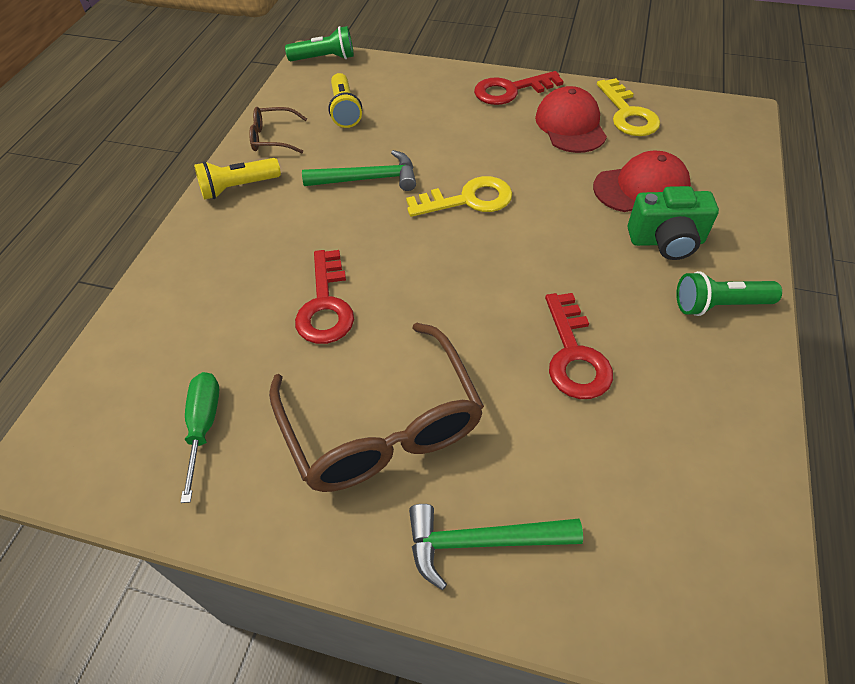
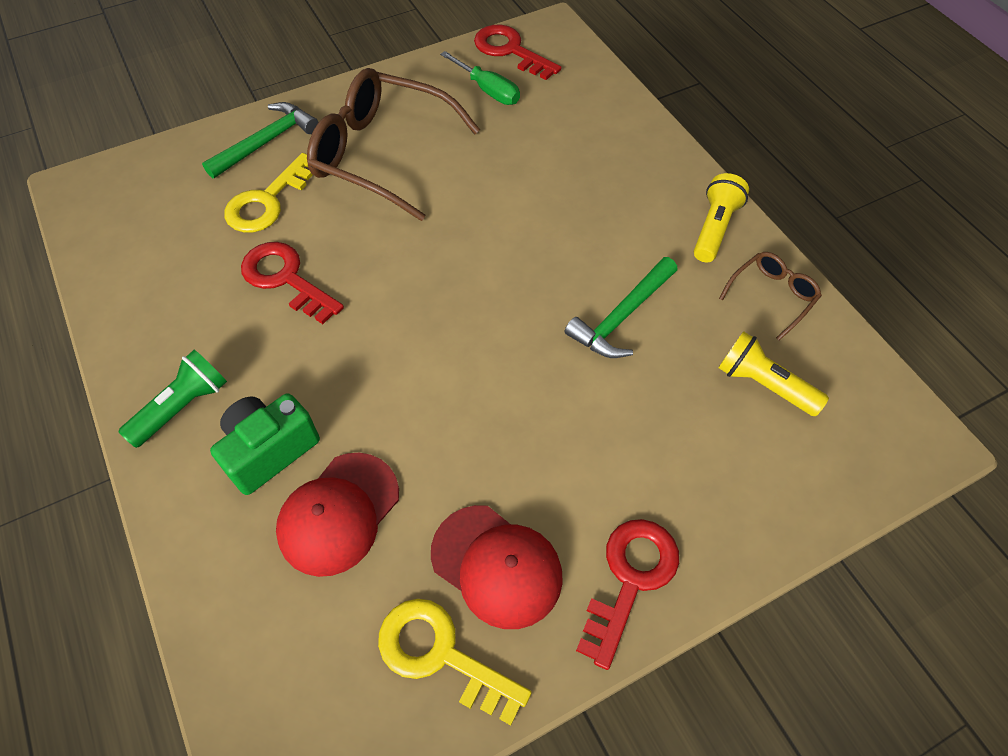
camera: 135 degrees right, 5 degrees up
(324, 58) = (911, 451): green flashlight -> none
(325, 305) = (508, 192): red key -> red key (510, 50)
(468, 200) = (503, 362): yellow key -> yellow key (267, 201)

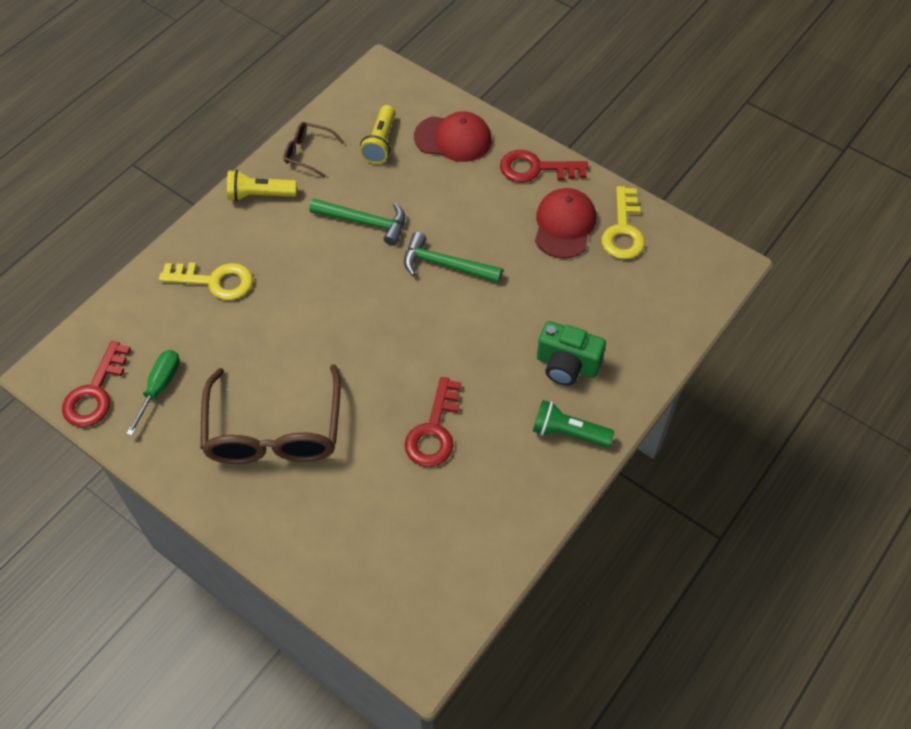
camera: 115 degrees left, 0 degrees up
(266, 142) = (298, 530): green hammer -> green hammer (446, 265)
(267, 201) = (365, 488): yellow key -> yellow key (215, 281)
(338, 513) = (582, 309): red cap -> red cap (453, 138)

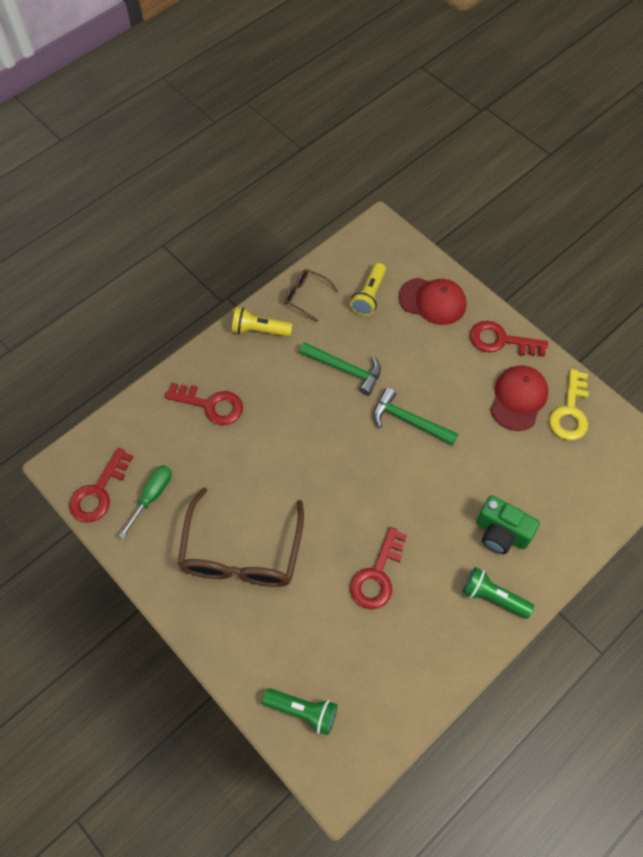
camera: 10 degrees right, 5 degrees up
(215, 281) = (211, 405): yellow key -> red key
(370, 587) = (302, 711): none -> green flashlight

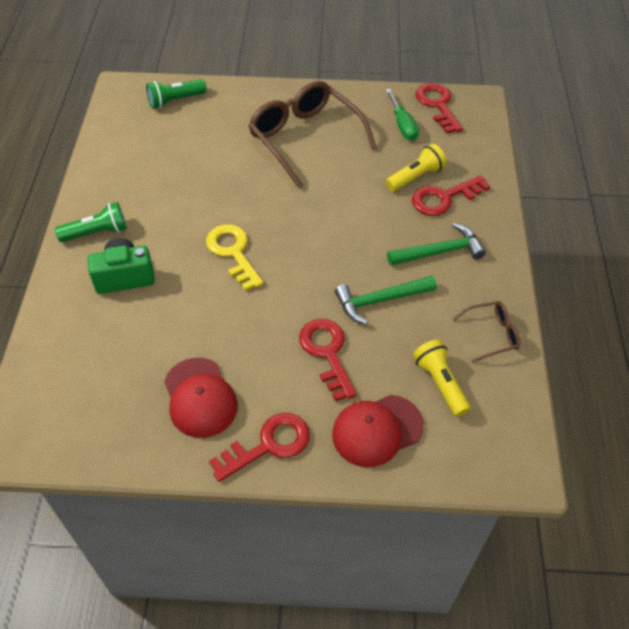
camera: 135 degrees right, 10 degrees down
(259, 330) = (487, 275): yellow flashlight -> yellow flashlight (415, 177)
(377, 575) = (197, 188): red key -> red key (327, 353)
(409, 421) = (281, 302): green hammer -> green hammer (439, 251)
(570, 412) = (138, 424): yellow key -> yellow key (233, 252)

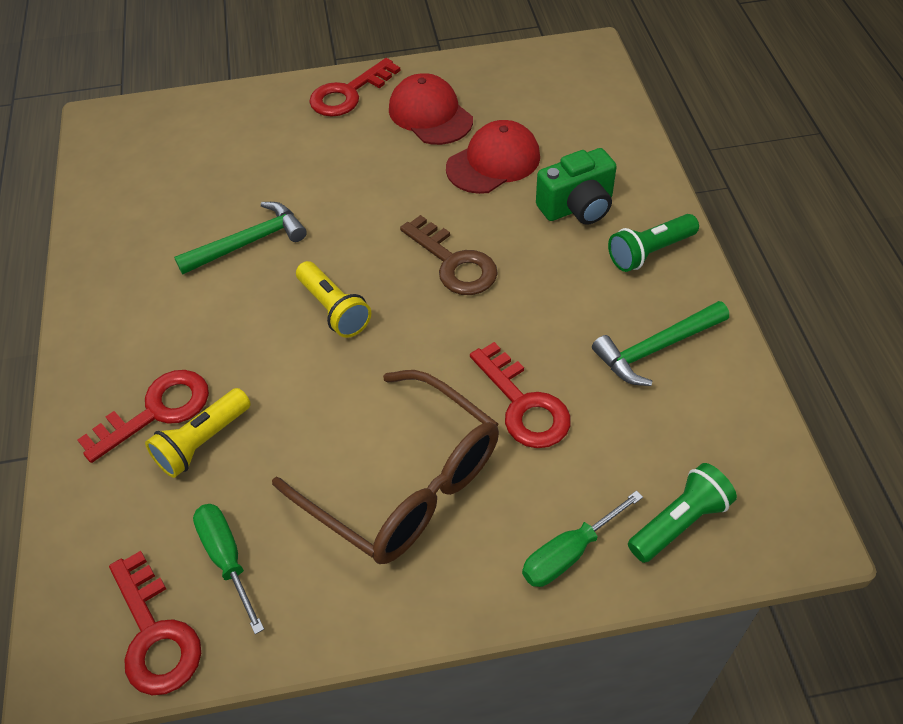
camera: 170 degrees right, 0 degrees up
(233, 252) = (454, 263): yellow key -> brown key
(234, 99) = (569, 553): none -> green screwdriver
(327, 353) = (305, 176): red key -> red key (524, 405)
(377, 430) = (243, 122): red cap -> red cap (493, 162)
(439, 251) = (169, 321): green hammer -> green hammer (656, 348)
(440, 383) = (176, 172): yellow flashlight -> yellow flashlight (334, 309)
(491, 334) = (110, 231): brown glasses -> none

